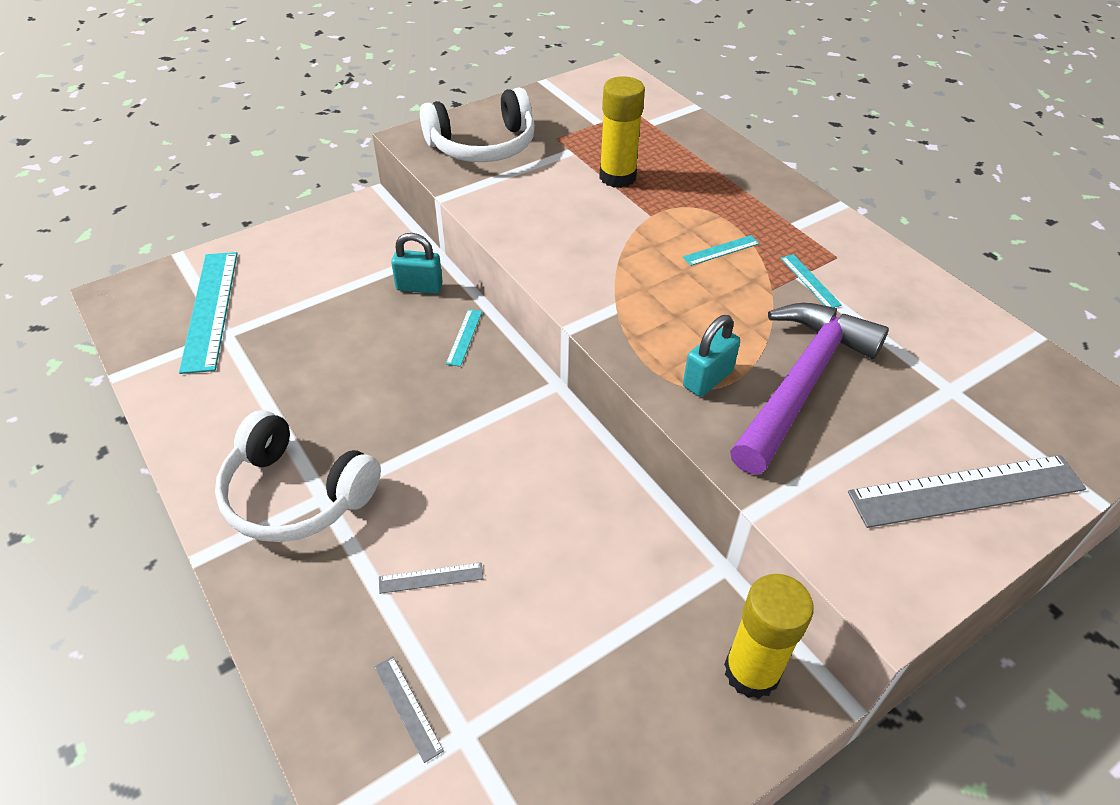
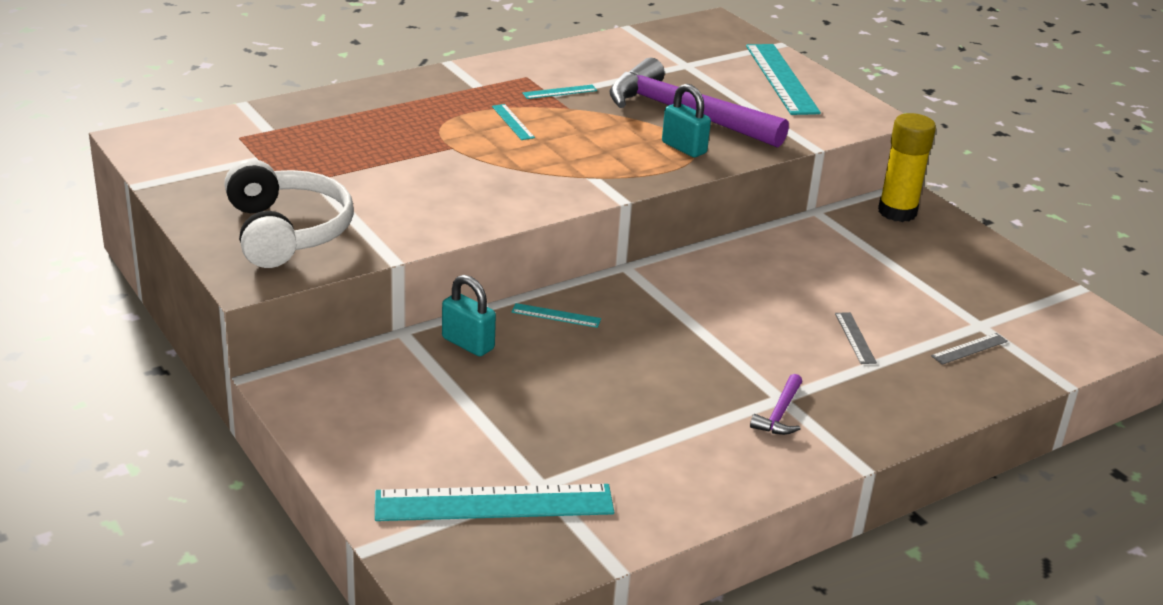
camera: 90 degrees left, 15 degrees down
(296, 494) = (779, 414): white headphones -> purple hammer
(419, 287) = (468, 343): turquoise padlock -> turquoise padlock turned 60 degrees counterclockwise
(617, 177) = (377, 158): yellow glue stick -> none
(966, 491) = (781, 79): grey ruler -> turquoise ruler

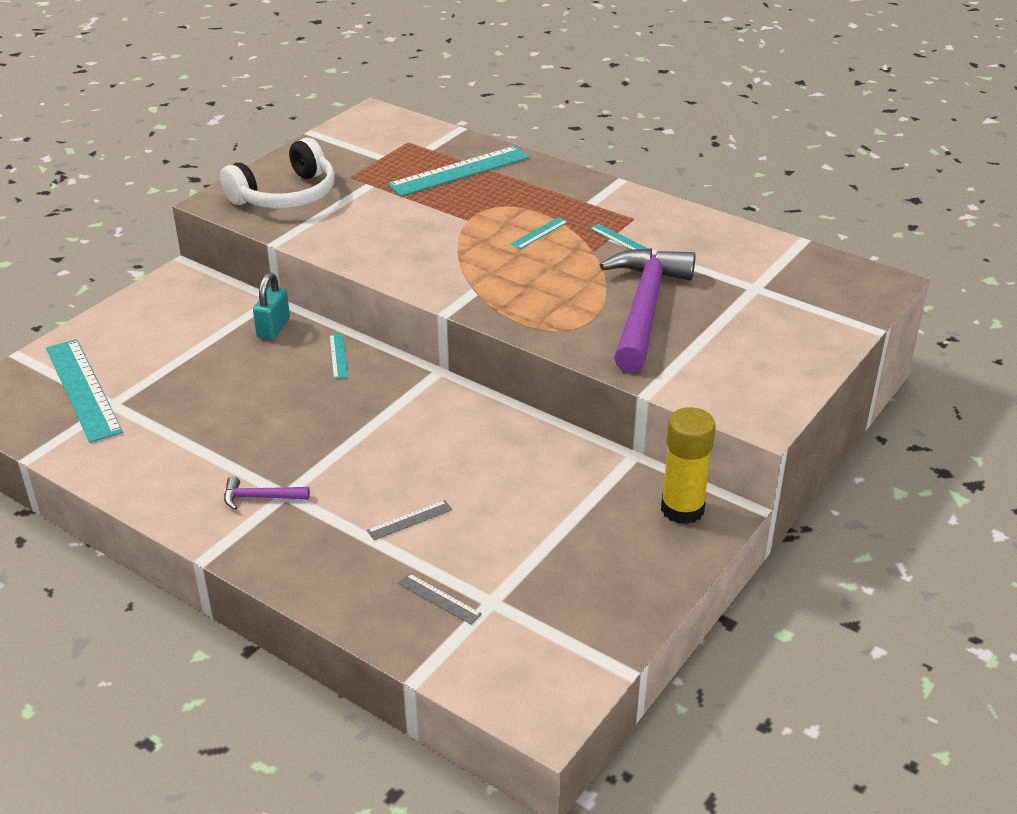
camera: 70 degrees right, 5 degrees up
(684, 148) = (572, 322): turquoise padlock -> none
(781, 79) = (788, 345): turquoise ruler -> turquoise ruler (459, 171)

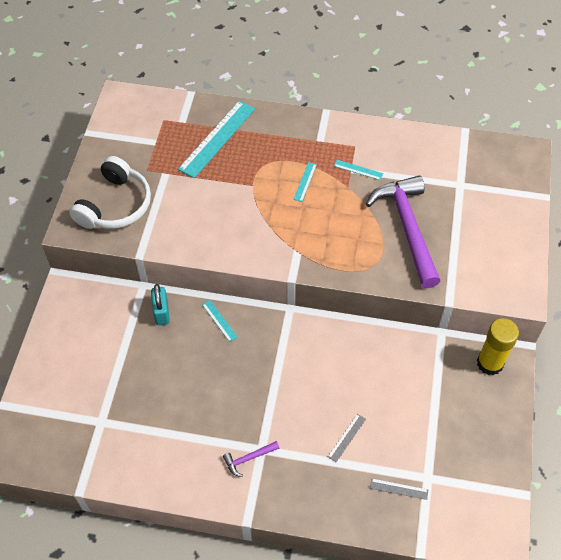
camera: 25 degrees left, 20 degrees up
(83, 389) = (72, 417): turquoise ruler -> none

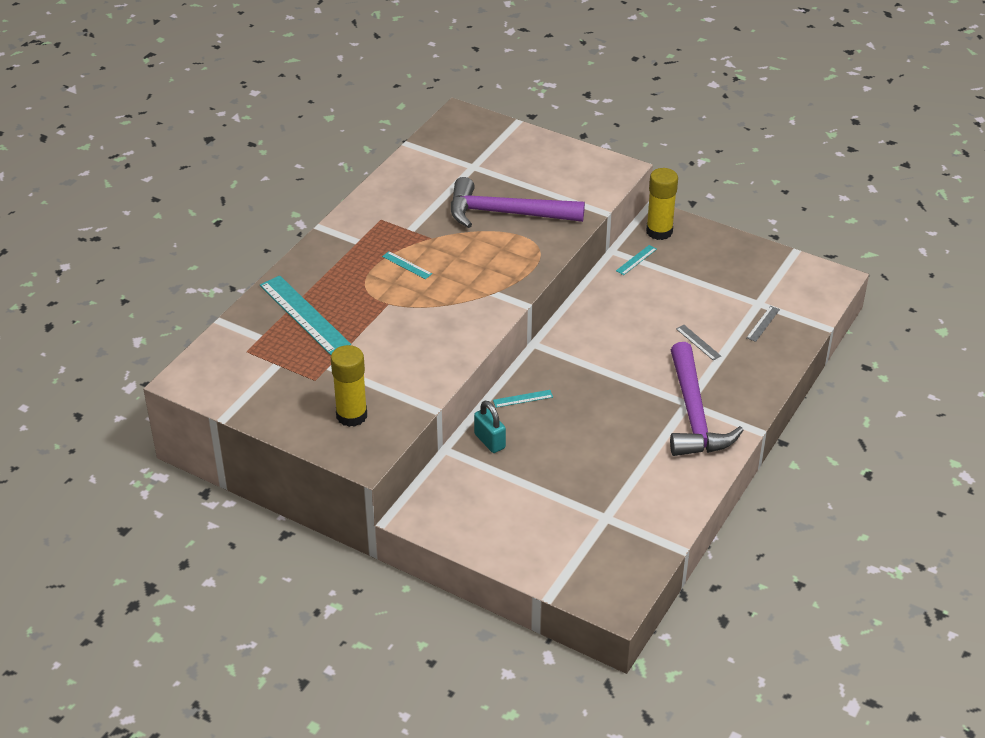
camera: 70 degrees left, 15 degrees down
(115, 205) = (351, 415): white headphones -> yellow glue stick
(161, 312) = (489, 441): turquoise padlock -> turquoise padlock turned 45 degrees clockwise
(248, 458) = (694, 414): purple hammer -> purple hammer, size x2.49
(358, 170) = (413, 225): turquoise ruler -> turquoise ruler (636, 260)

